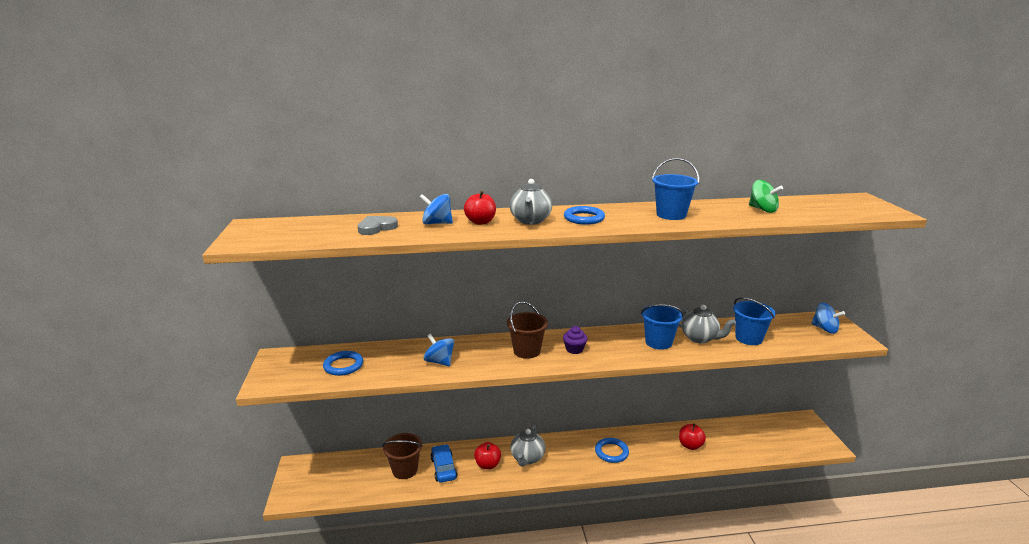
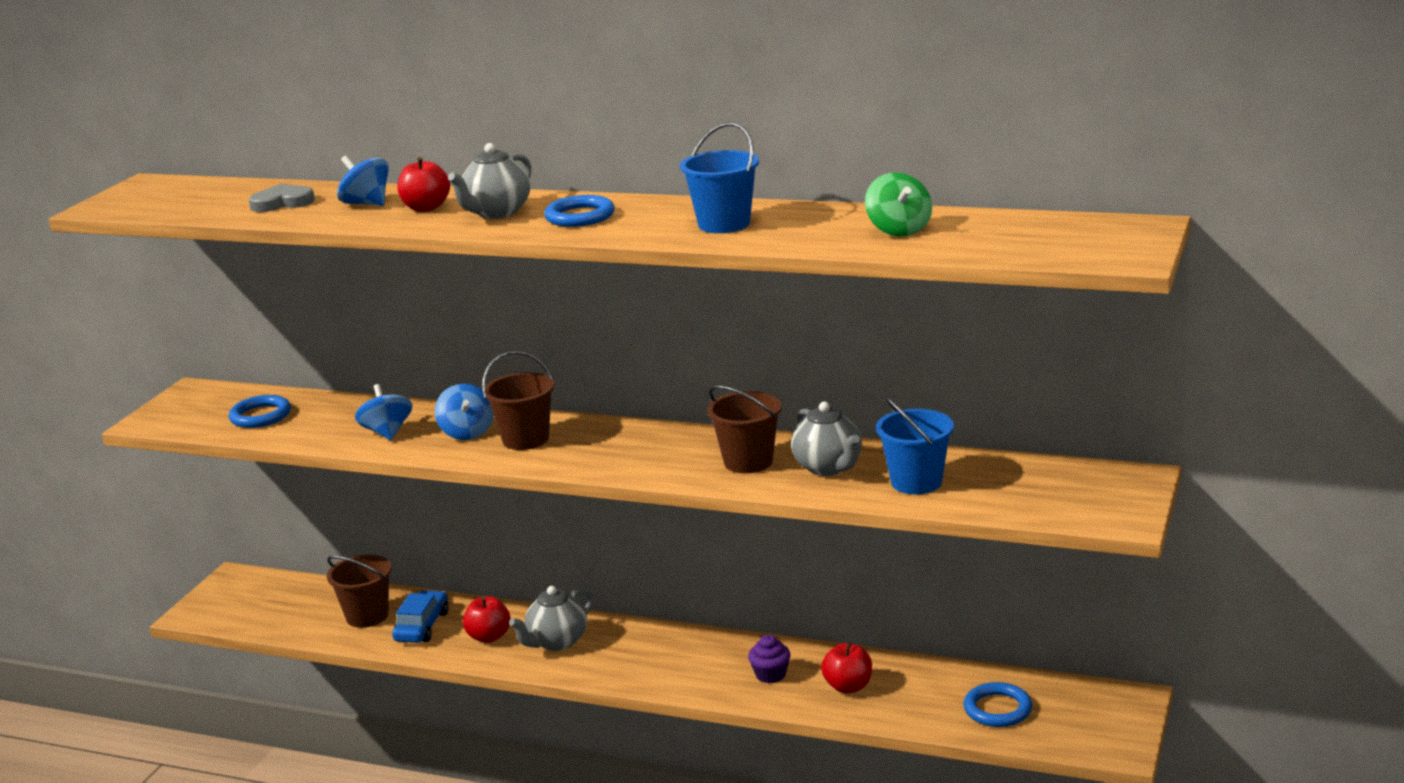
camera: 30 degrees right, 0 degrees up
(574, 349) = (599, 449): purple cupcake -> purple cupcake (770, 675)
(611, 452) = (699, 664): blue ring -> blue ring (997, 709)
(658, 342) = (748, 462): blue bucket -> brown bucket
(825, 329) = (1090, 492): blue spinning top -> blue spinning top (467, 432)

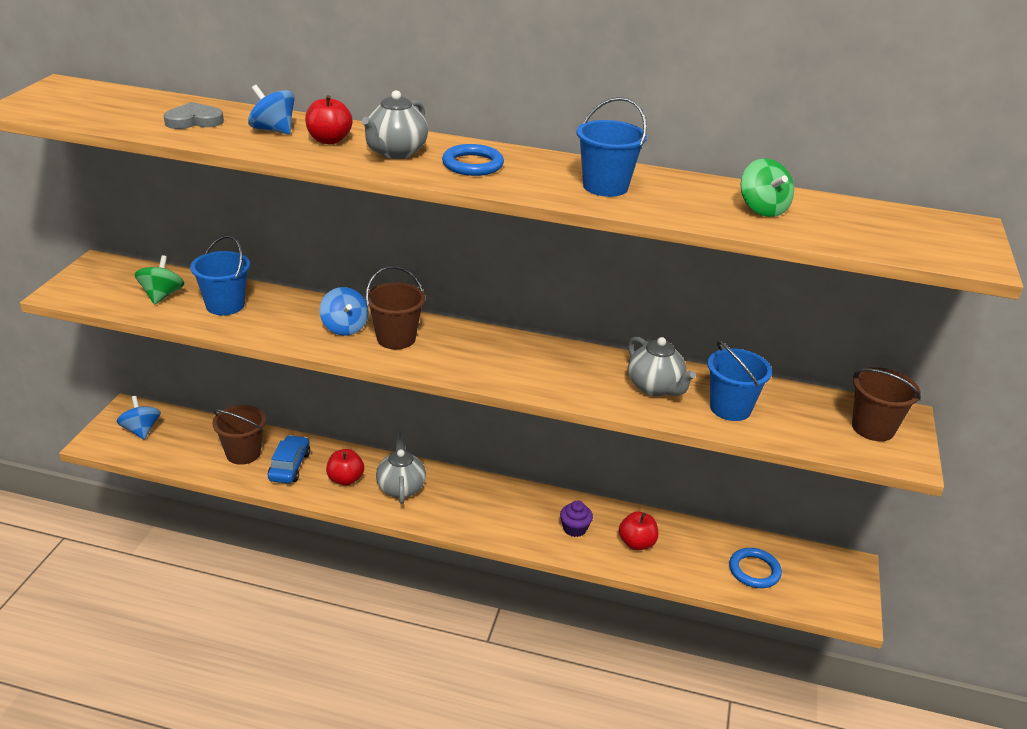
camera: 10 degrees left, 10 degrees up
(260, 416) = (162, 295): blue ring -> green spinning top
(331, 420) = (225, 305): none -> blue bucket
(387, 432) = (275, 322): blue spinning top -> blue spinning top (141, 430)
(556, 642) = (401, 488): grey teapot -> grey teapot turned 135 degrees clockwise
(748, 462) = (587, 376): brown bucket -> brown bucket (873, 428)

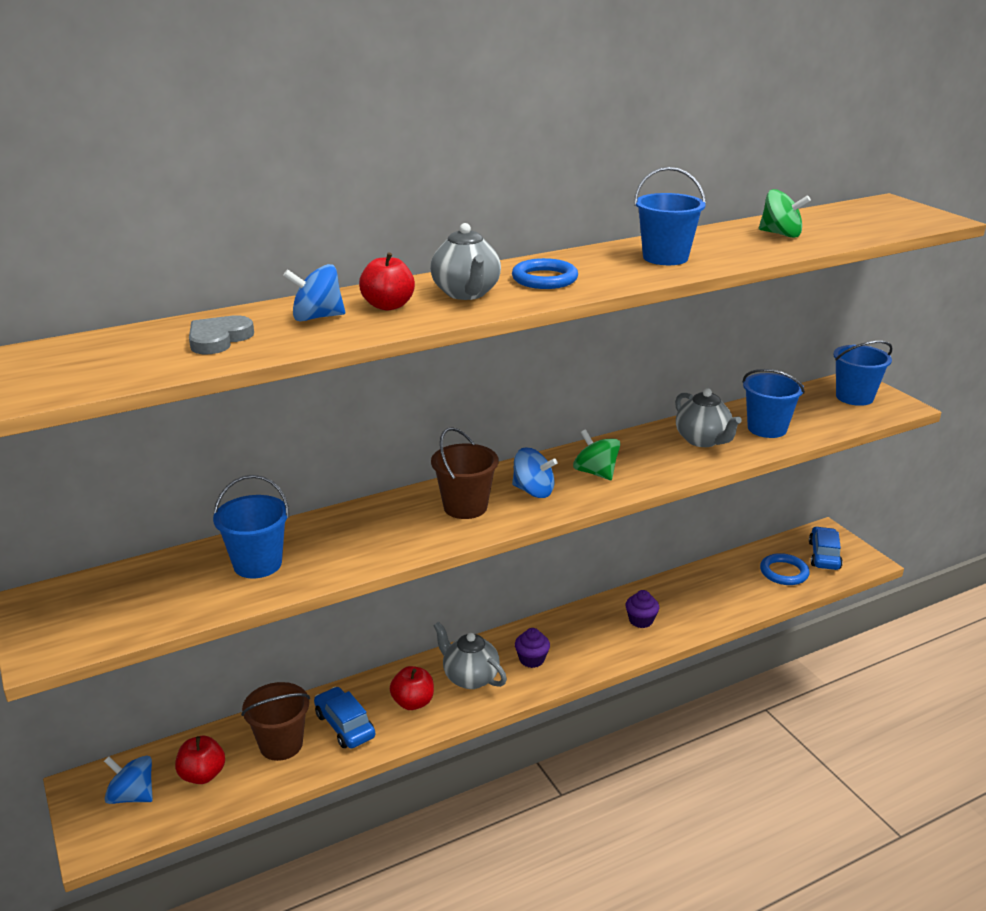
camera: 40 degrees left, 5 degrees down
(162, 295) = (171, 591): green spinning top -> green spinning top (595, 473)
(344, 327) = (406, 522): blue spinning top -> blue spinning top (533, 491)
(457, 503) = (532, 659): none -> purple cupcake
(636, 543) = (693, 603): red apple -> red apple (202, 775)
(655, 387) = (703, 440): grey teapot -> grey teapot turned 45 degrees clockwise
(816, 582) = (824, 555): none -> blue car
(873, 428) = (854, 397): brown bucket -> blue bucket

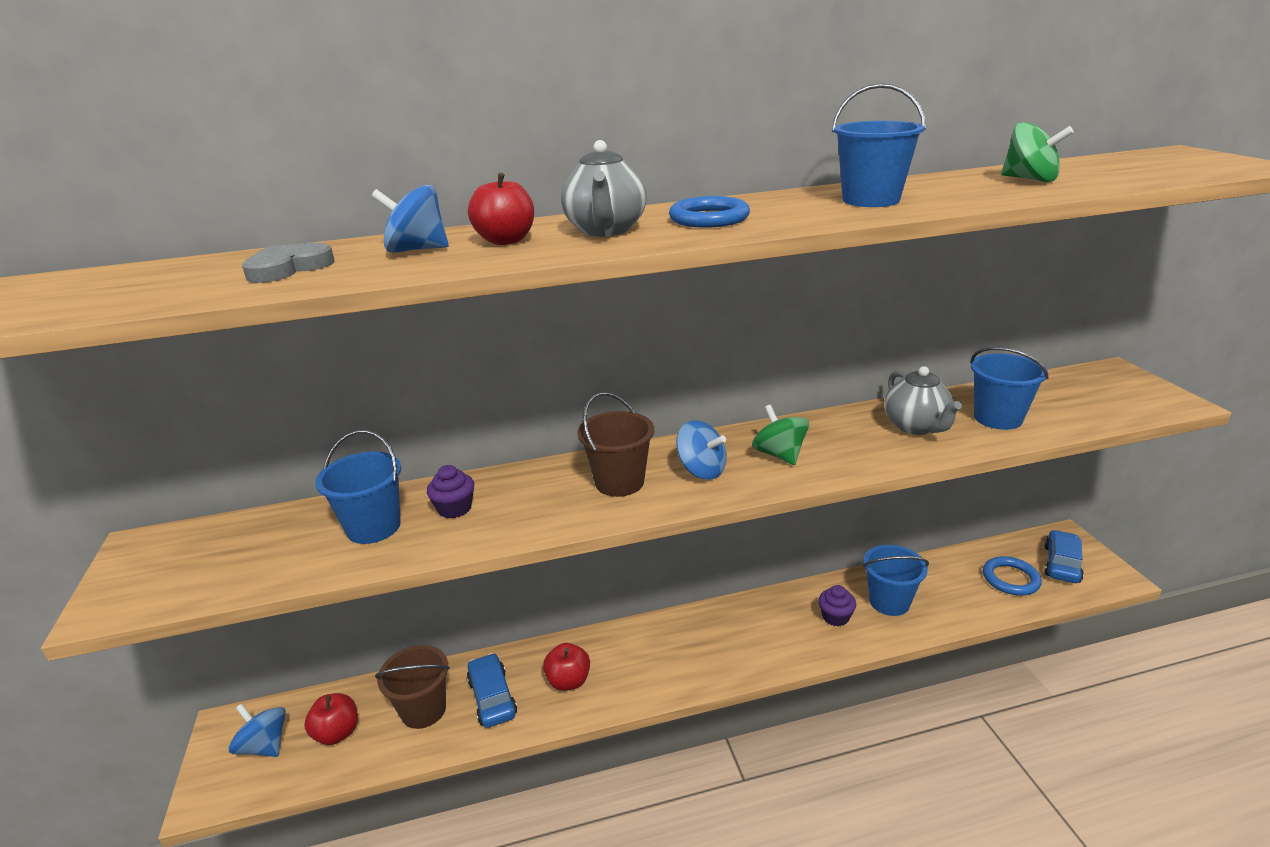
camera: 15 degrees right, 0 degrees up
(470, 677) = (635, 660): grey teapot -> none
(532, 659) = (706, 648): purple cupcake -> purple cupcake (455, 508)
(854, 397) = (1114, 389): blue bucket -> blue bucket (889, 601)

